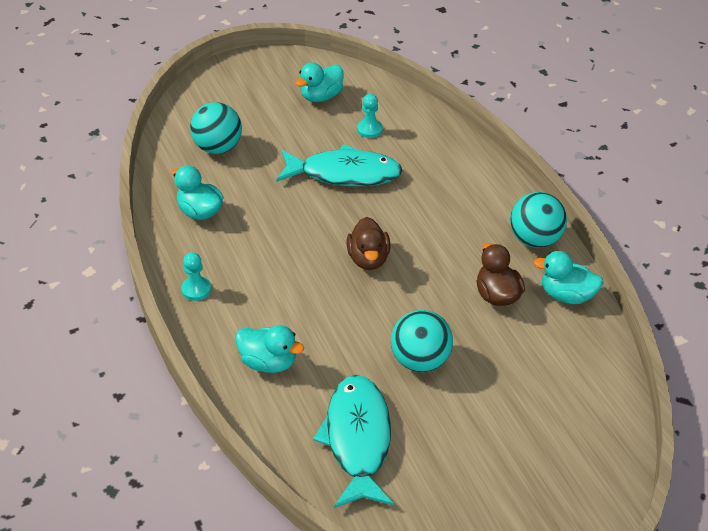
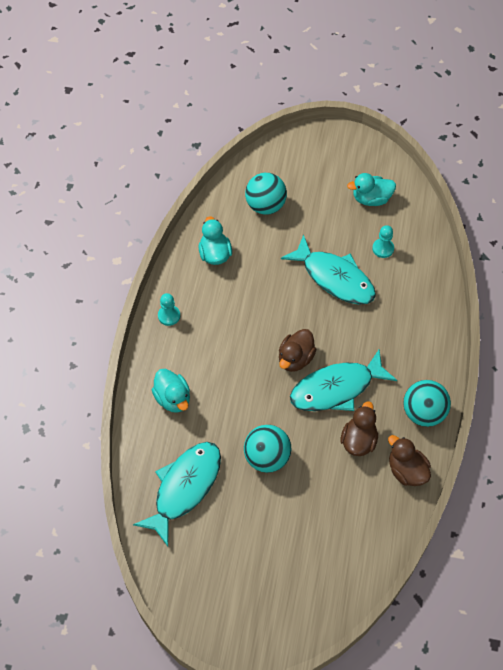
camera: 35 degrees right, 15 degrees up
(433, 263) = (336, 388): none -> turquoise fish
(566, 295) = (406, 470): turquoise duck -> brown duck

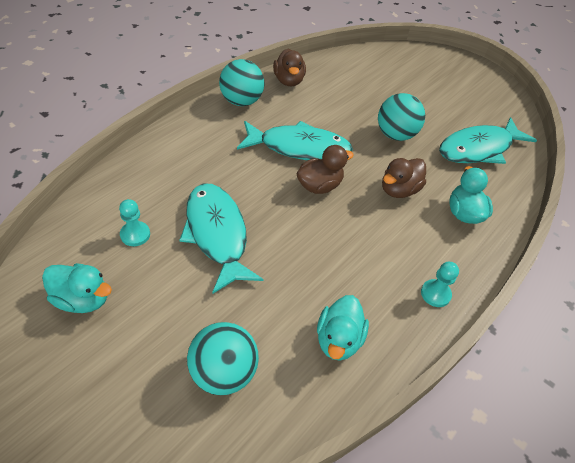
camera: 155 degrees left, 10 degrees down
(358, 440) = (310, 110): brown duck -> brown duck (399, 190)

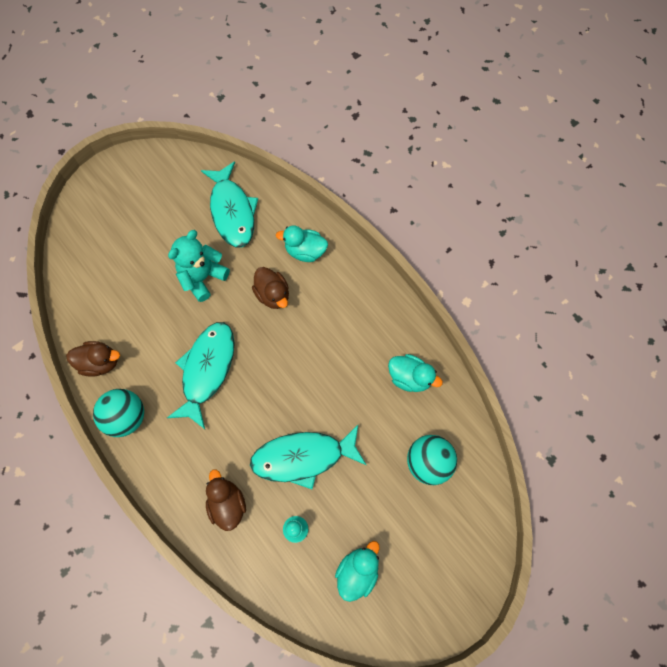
camera: 75 degrees left, 20 degrees up
(319, 186) = (259, 361): brown duck -> brown duck (227, 503)
(395, 135) = (203, 278): turquoise ball -> turquoise teddy bear
(435, 294) = (378, 299): turquoise pawn -> none

